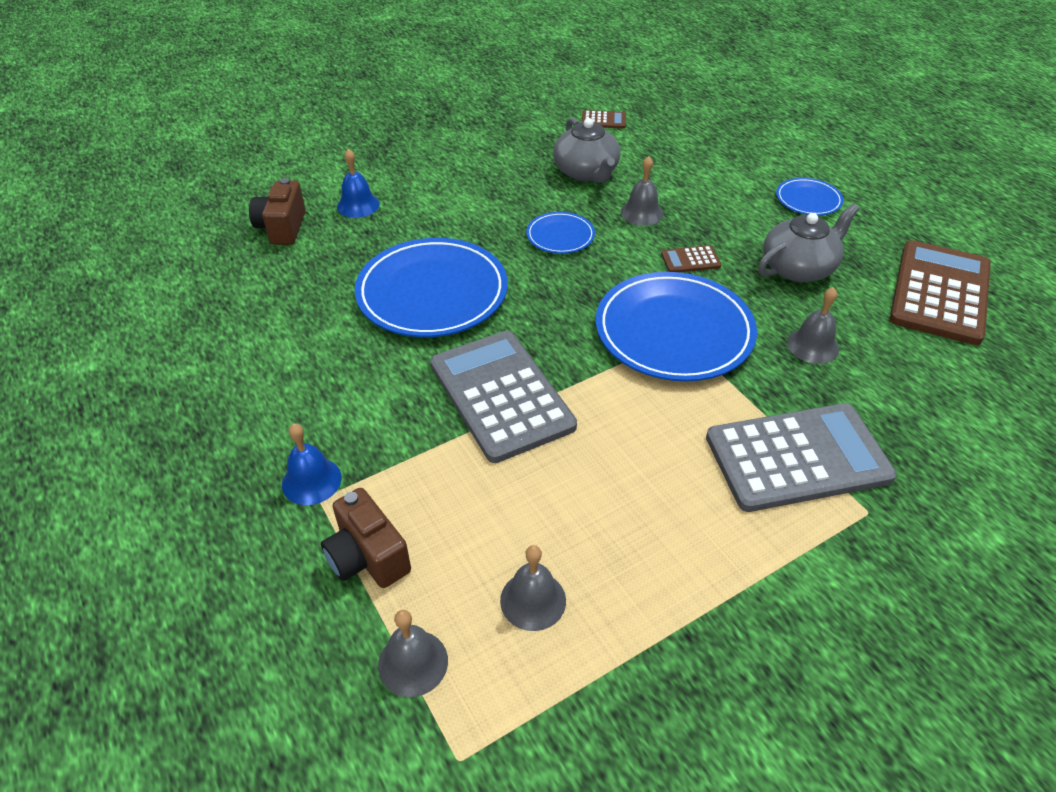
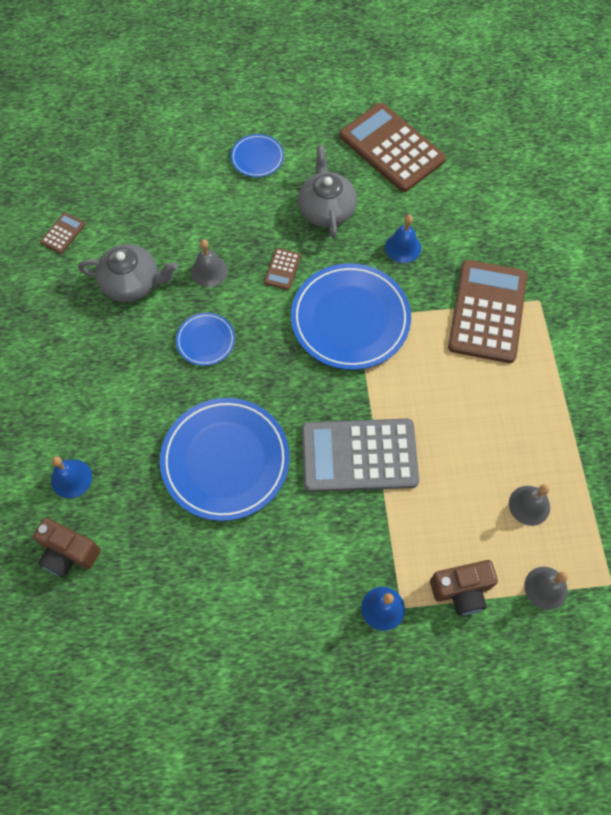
camera: 65 degrees left, 20 degrees up
(797, 458) = (487, 311): grey calculator -> brown calculator
(812, 345) = (403, 247): grey bell -> blue bell

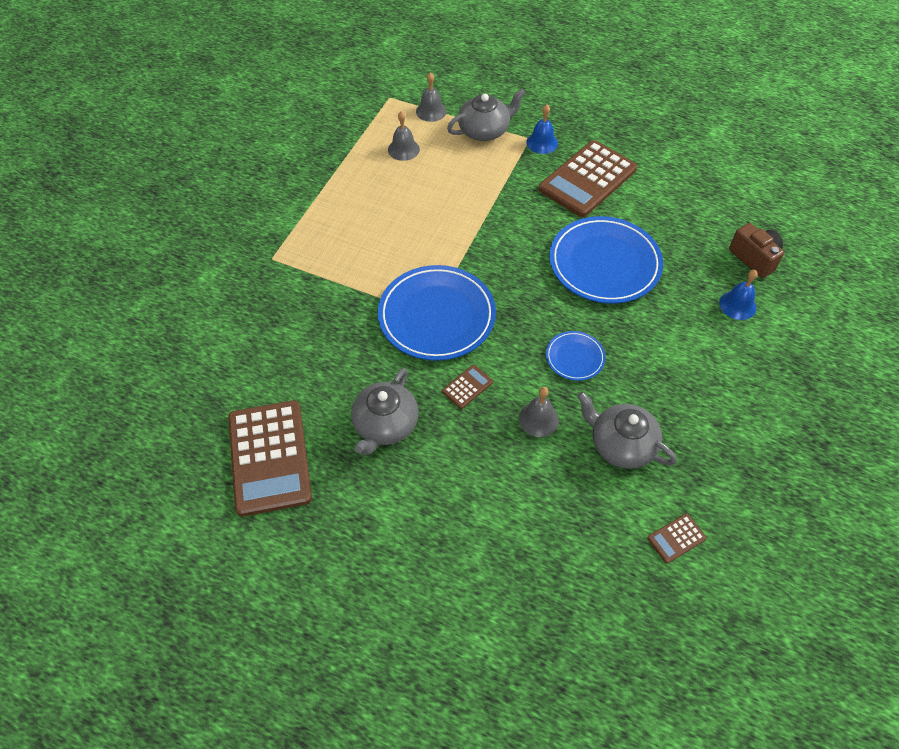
camera: 150 degrees left, 10 degrees down
(257, 158) = (416, 522): blue plate -> none
(359, 455) = (499, 223): grey calculator -> none
(403, 247) = (343, 353): blue bell -> none
(461, 590) = (484, 130): brown camera -> grey teapot
(487, 311) = (320, 269): brown calculator -> brown calculator (587, 179)

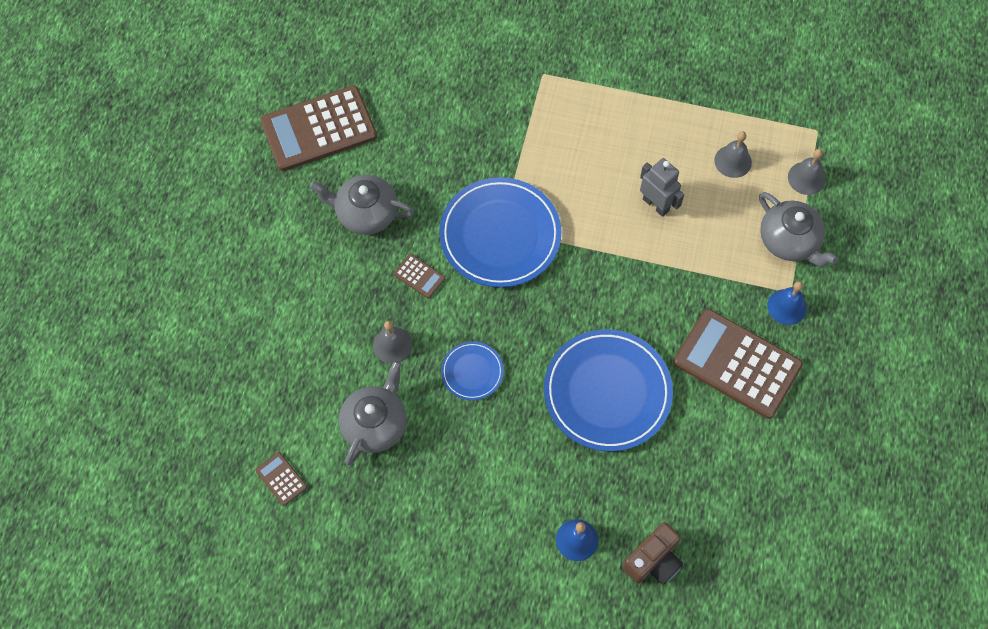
camera: 80 degrees right, 10 degrees up
(432, 203) = (656, 205): none -> grey robot

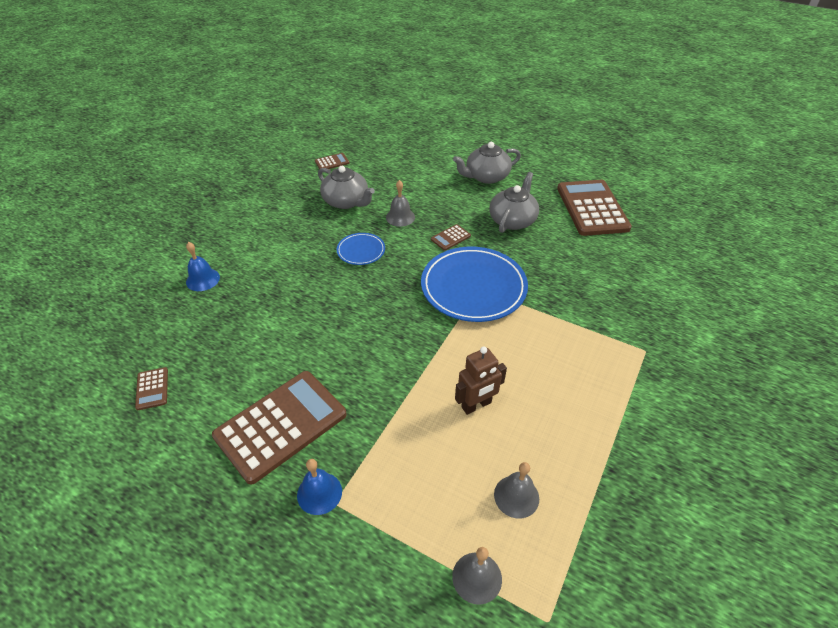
camera: 105 degrees right, 20 degrees down
(607, 392) = (304, 323): blue plate -> none
(653, 560) = (155, 318): brown camera -> none
(656, 205) = (476, 405): grey robot -> brown robot
(742, 506) = (152, 389): none -> brown calculator
(789, 241) = (397, 525): grey teapot -> grey teapot (486, 177)

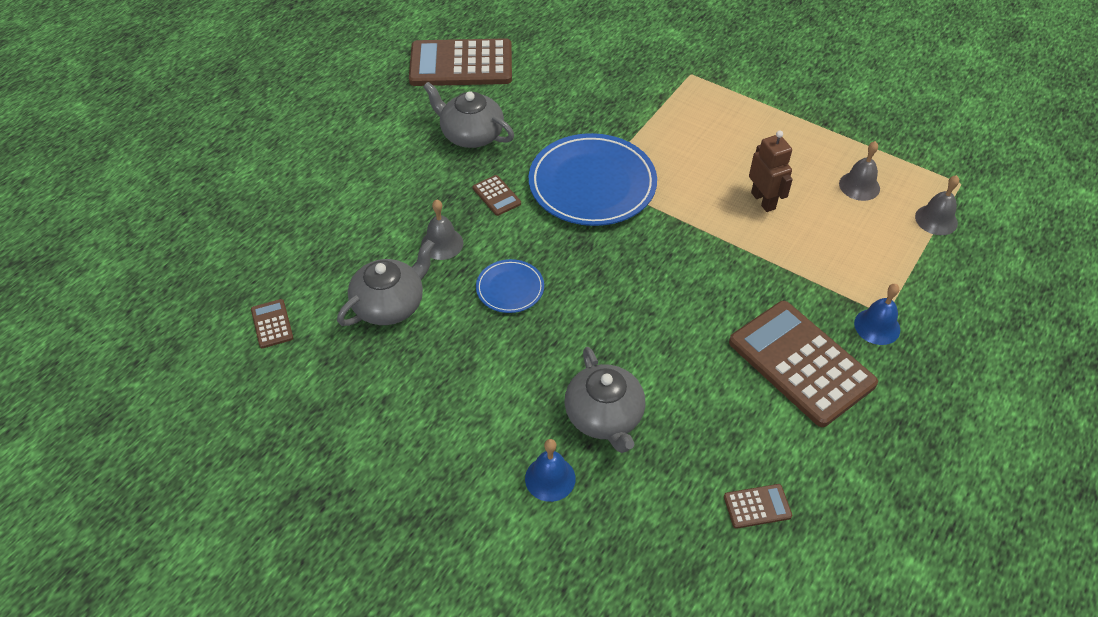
camera: 85 degrees left, 5 degrees up
(486, 177) = (367, 147): grey teapot -> grey teapot (604, 416)

